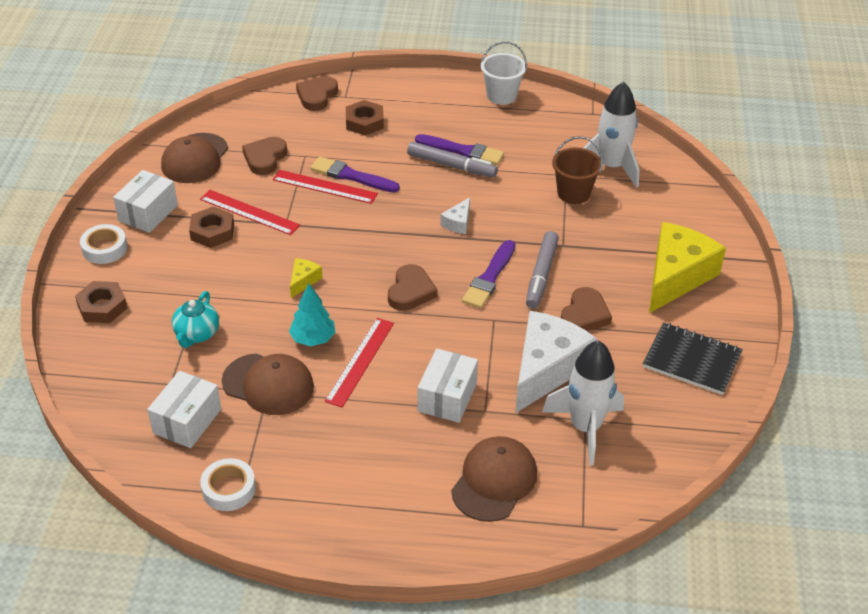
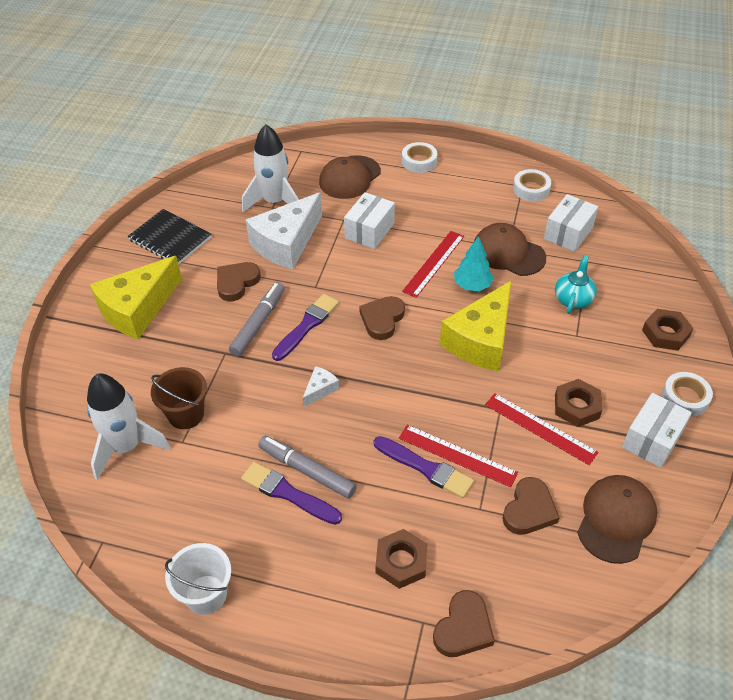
camera: 170 degrees left, 5 degrees up
(303, 281) = (480, 340): yellow cheese -> yellow cheese, size x2.33
(397, 524) = (419, 161): none -> white tape

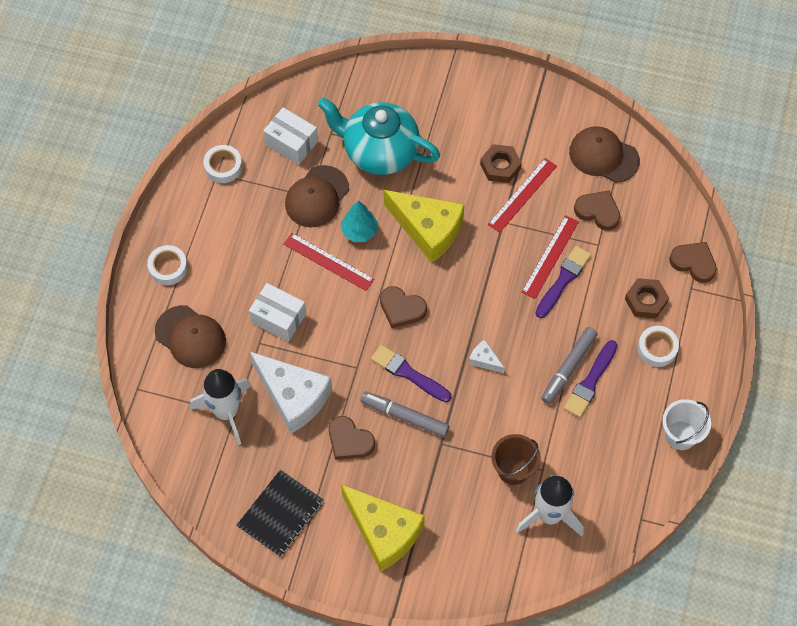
camera: 90 degrees left, 15 degrees up
(573, 299) = (379, 151): turquoise teapot -> turquoise teapot, size x2.05
(652, 439) = (531, 120): white box -> none
(665, 333) = (421, 89): brown nut -> none
(685, 398) = (490, 89): white tape -> white tape (657, 348)

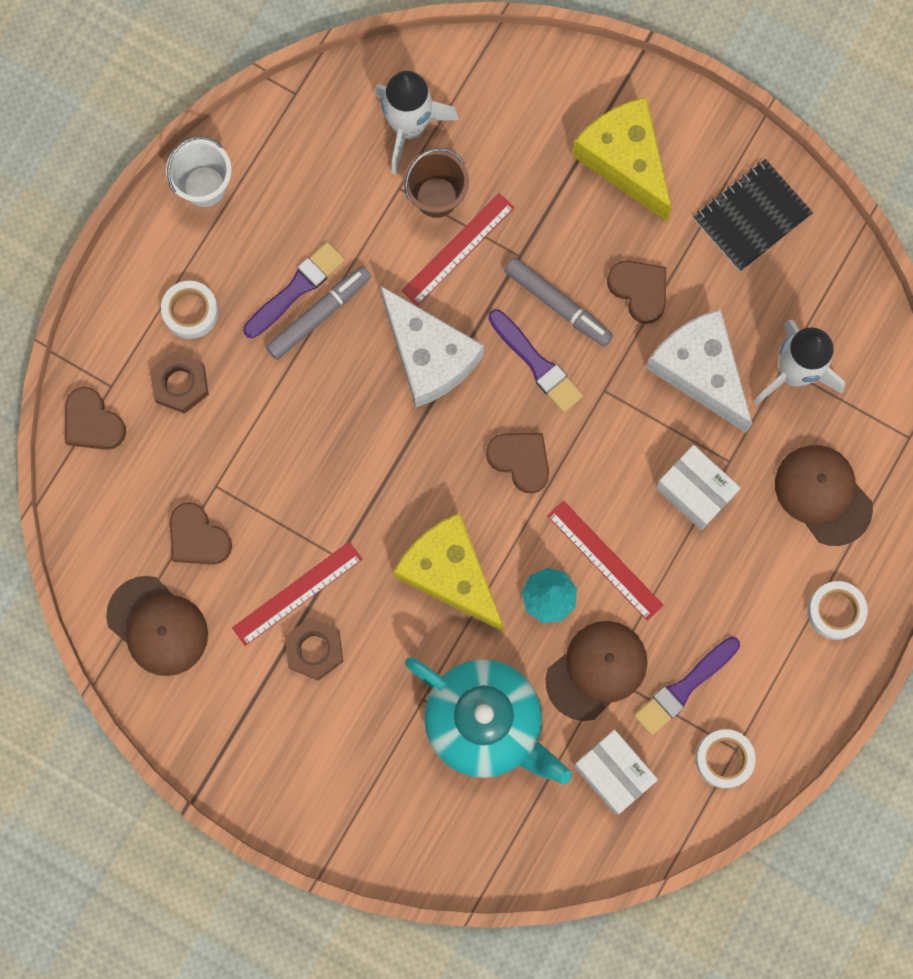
camera: 165 degrees left, 15 degrees up
(484, 360) = (428, 356): white cheese -> white cheese, size x2.33
(550, 257) = (289, 485): red ruler -> red ruler (458, 249)
(563, 280) = (283, 444): purple brush -> purple brush (684, 687)

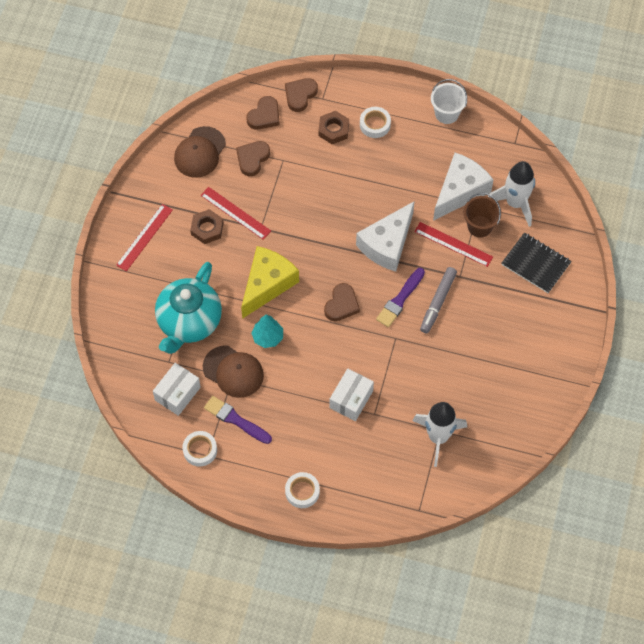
camera: 75 degrees right, 15 degrees down
(296, 288) = (404, 171): purple brush -> none
(319, 315) = (393, 185): grey marker -> none
(605, 560) = (297, 361): red ruler -> red ruler (144, 237)
(625, 160) = (535, 317): yellow cheese -> none
(639, 290) = (460, 343): brown heart -> brown heart (264, 116)
(700, 371) = (423, 386): white cheese -> white cheese (460, 191)
(752, 217) = (525, 393): black notebook -> black notebook (535, 264)
(823, 495) = (369, 469): brown cap -> none

